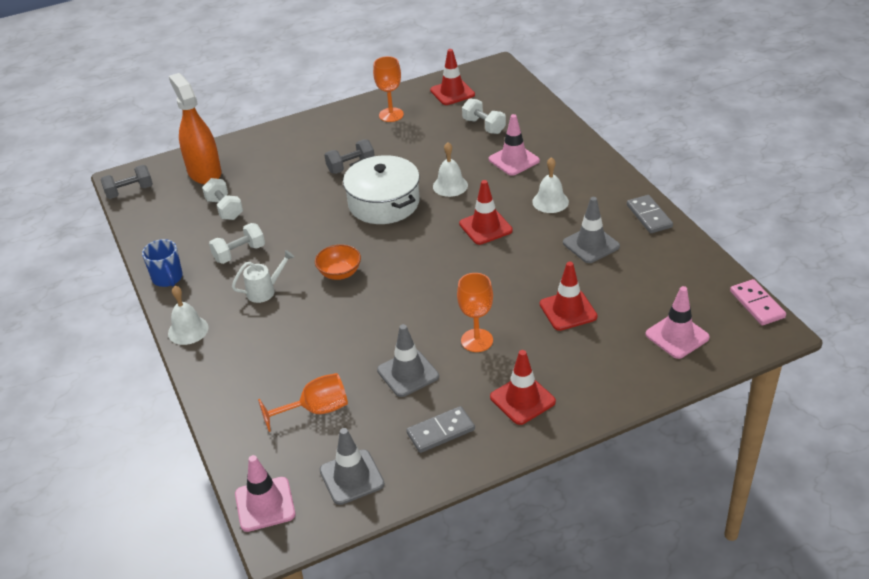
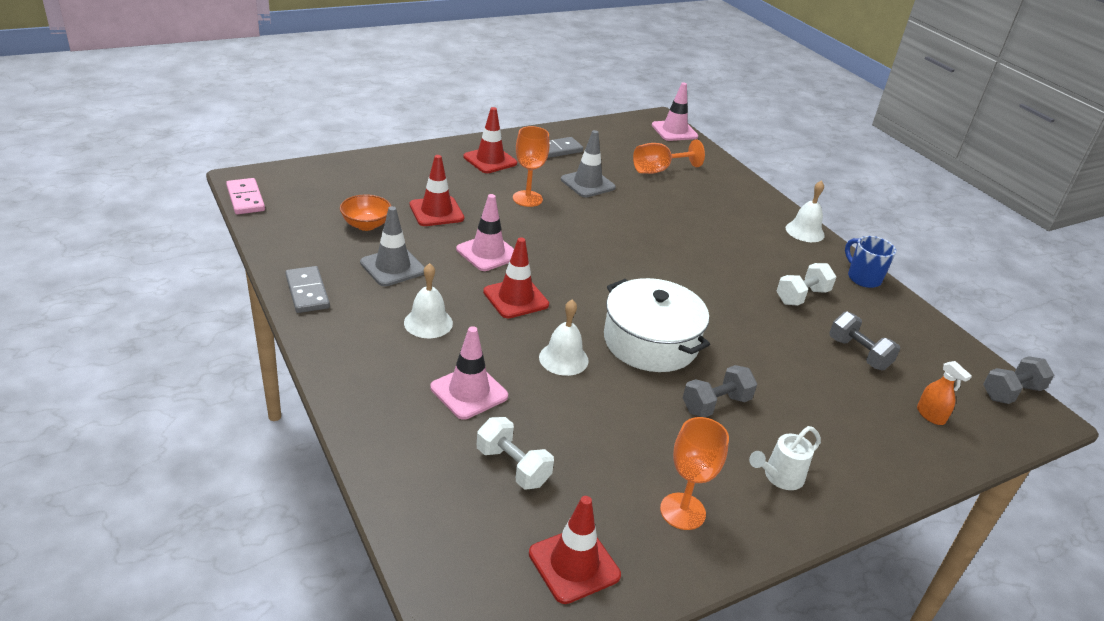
camera: 170 degrees right, 5 degrees down
(204, 172) = (930, 415): orange spray bottle -> orange spray bottle, size x0.44
(224, 209) = (858, 353): white dumbbell -> grey dumbbell
(265, 291) = (750, 256): white watering can -> white watering can (779, 477)
(340, 273) = (677, 265): orange bowl -> orange bowl (366, 225)
(351, 477) = (618, 136): grey traffic cone -> none
(677, 336) = (339, 184): pink traffic cone -> pink traffic cone (487, 253)

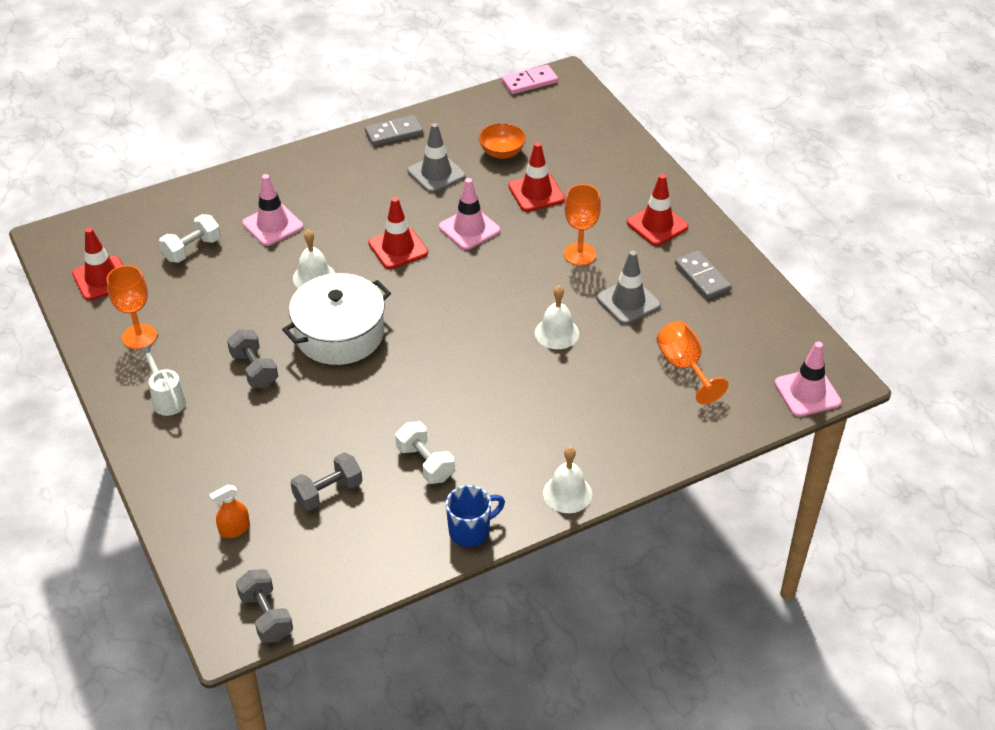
camera: 95 degrees right, 10 degrees up
(428, 323) = (358, 199): white bell -> white bell (557, 333)

